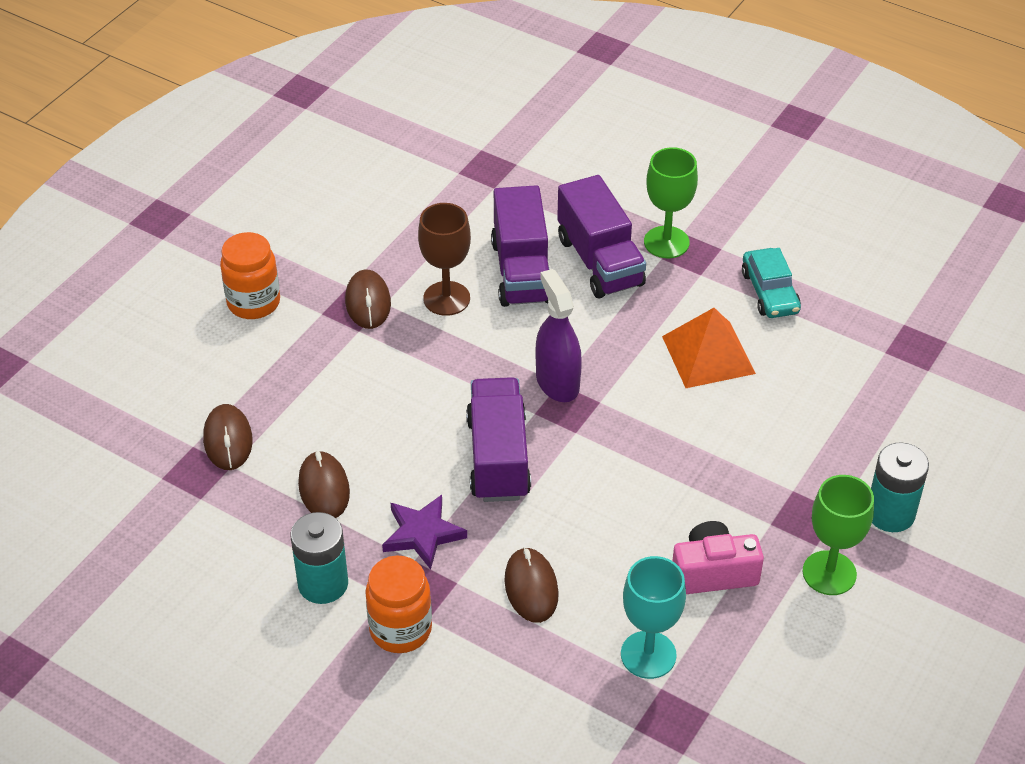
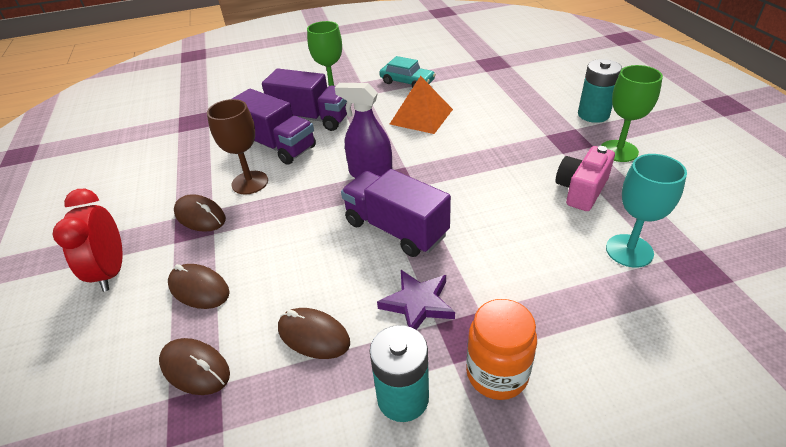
camera: 45 degrees left, 5 degrees down
(253, 303) = (111, 271): orange jar -> red clock
(531, 587) = (521, 274): brown mouse -> brown mouse (199, 289)

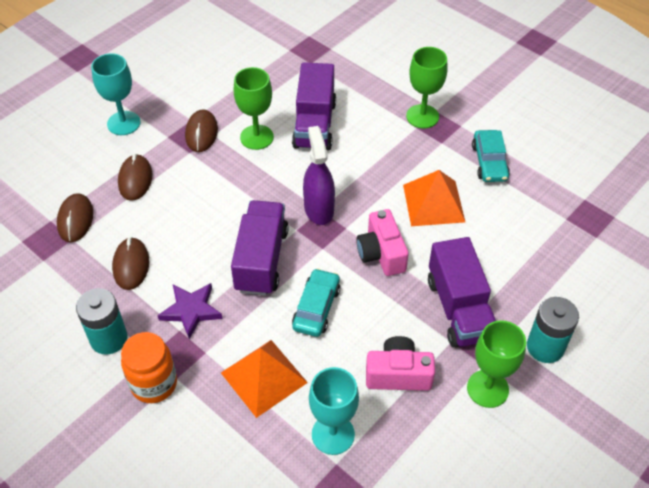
camera: 55 degrees right, 10 degrees up
(111, 271) = (123, 123): red clock -> turquoise goblet
(250, 182) = (256, 137): brown goblet -> green goblet
(312, 118) = (371, 124): purple truck -> purple truck (459, 309)
(449, 157) = (381, 253): none -> pink camera
(479, 212) = (316, 308): none -> turquoise car
(538, 276) = (264, 377): none -> orange pyramid

